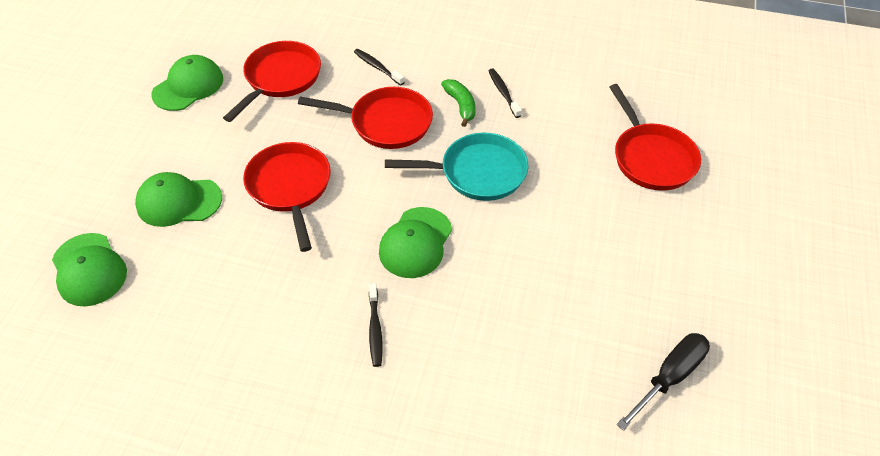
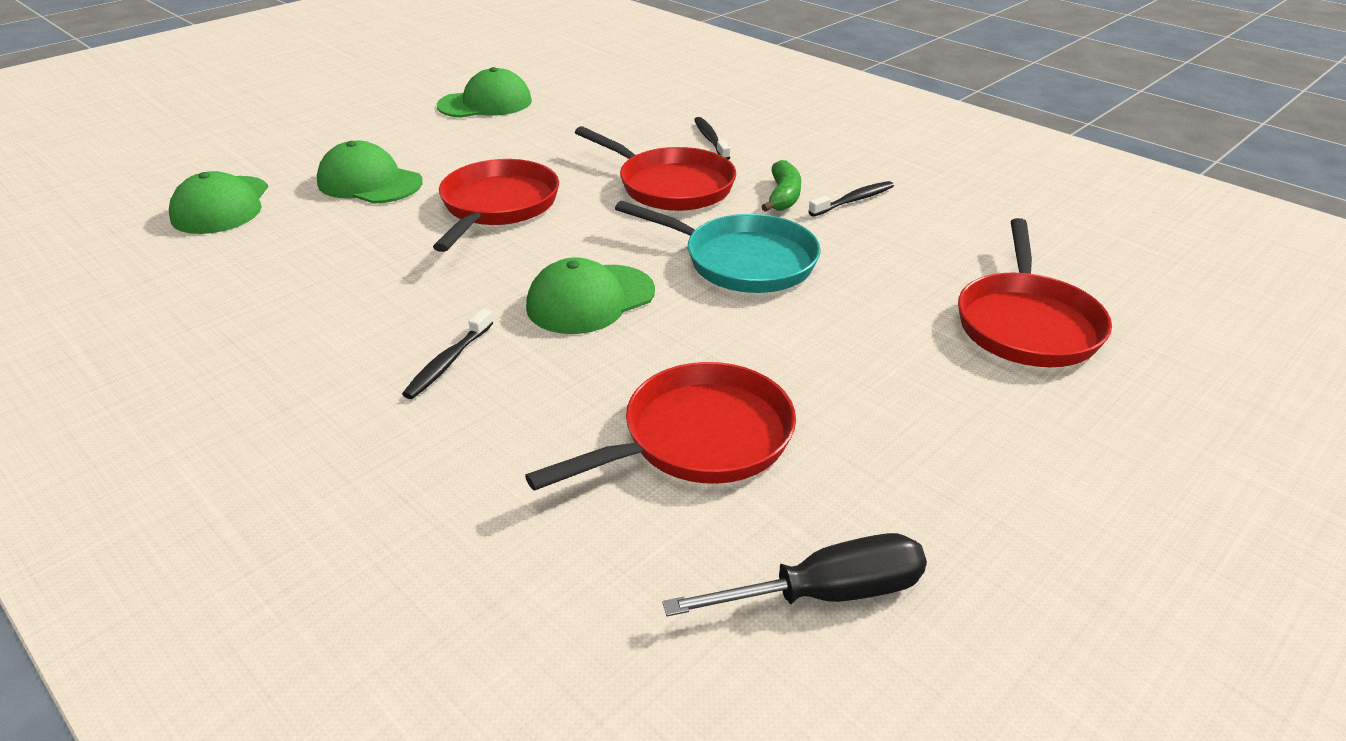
camera: 30 degrees right, 15 degrees down
(280, 79) = (588, 121): red pan -> red pan (698, 439)
(503, 93) = (854, 200): black toothbrush -> black toothbrush turned 45 degrees clockwise

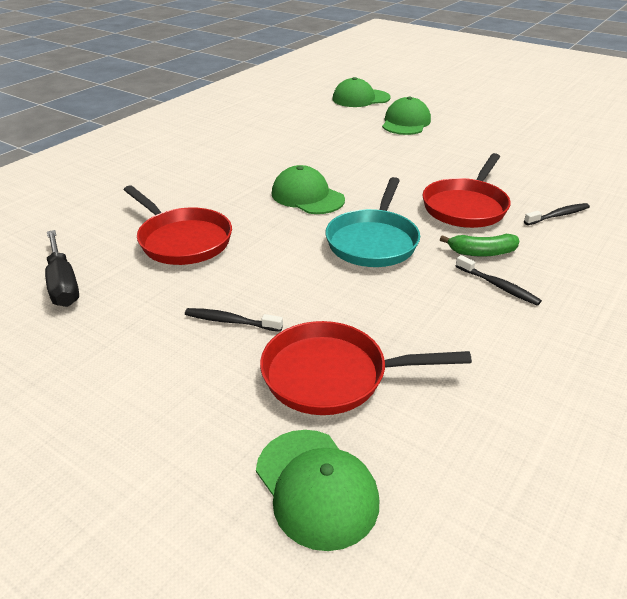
camera: 80 degrees right, 0 degrees up
(448, 362) = (240, 169): black toothbrush -> black toothbrush (230, 321)
(485, 103) = (538, 133): green cap -> green cap (316, 487)
(497, 206) = (399, 157): red pan -> none

